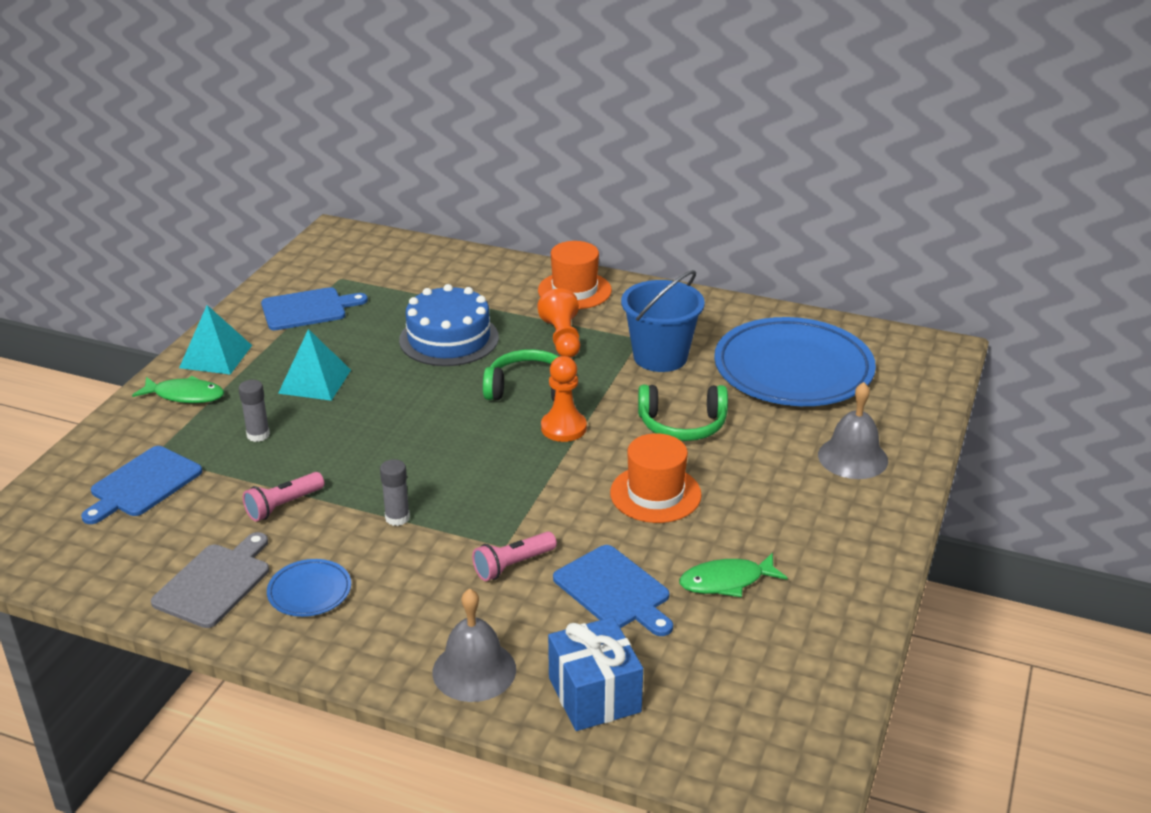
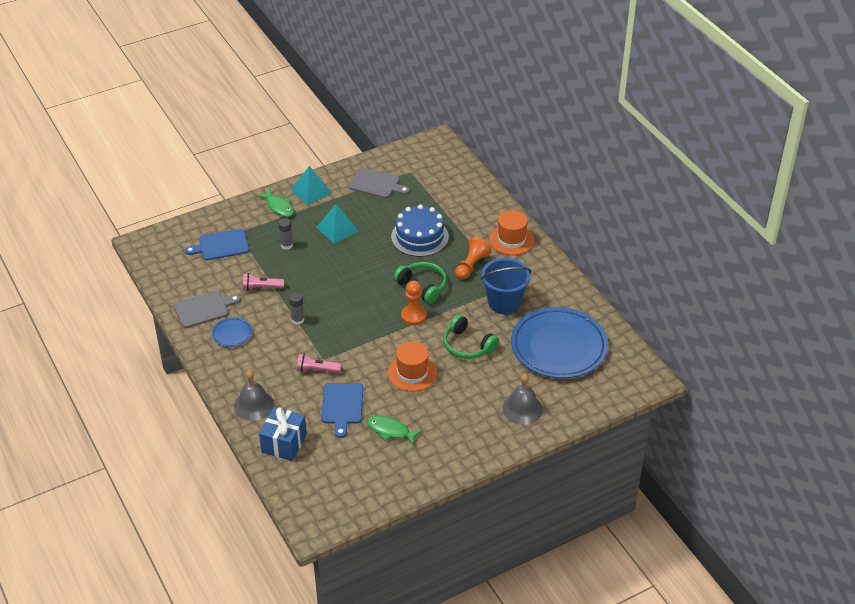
camera: 40 degrees right, 10 degrees up
(308, 309) = (376, 184): blue cutting board -> grey cutting board

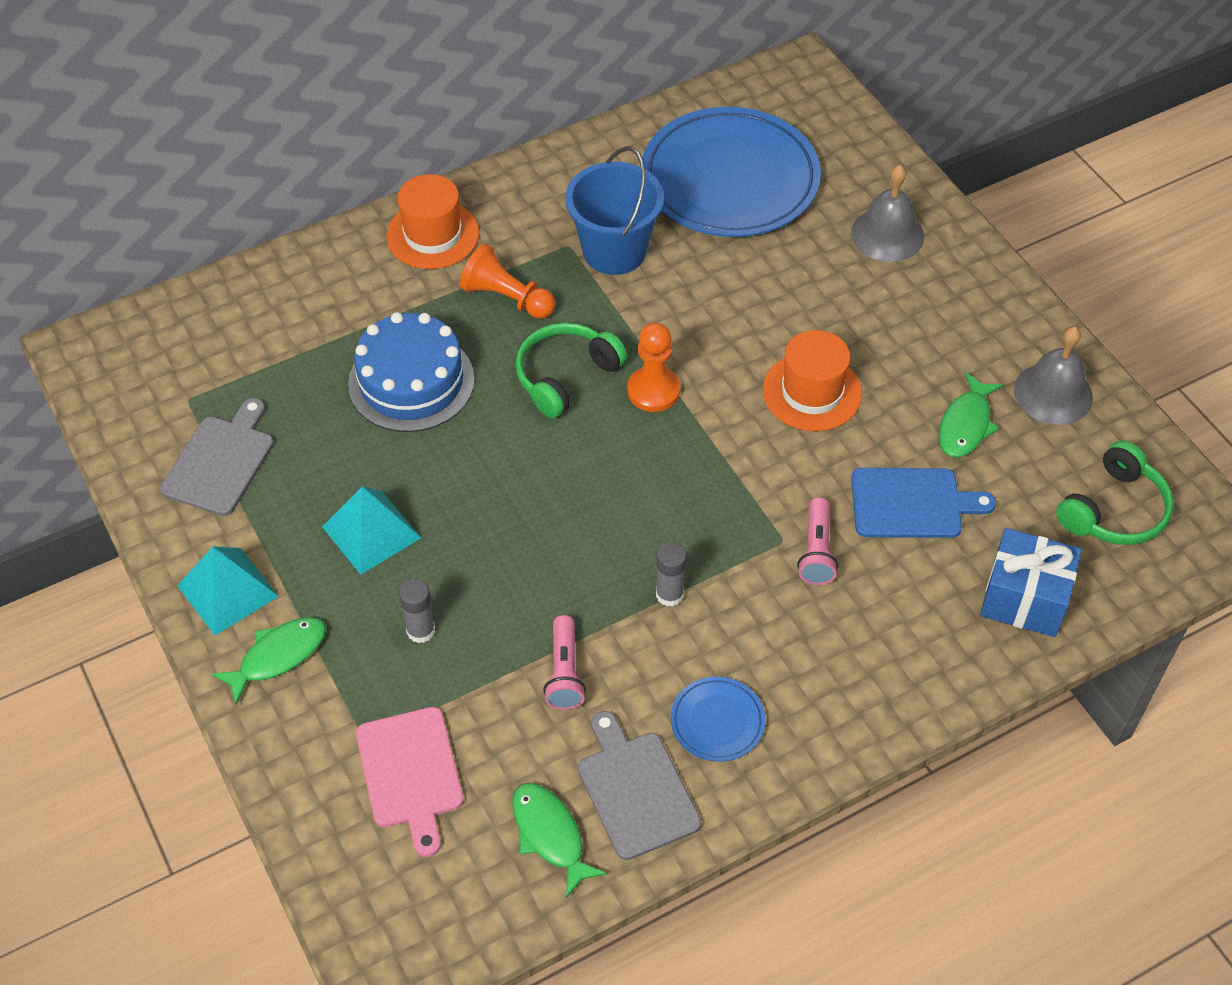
camera: 90 degrees left, 10 degrees up
(188, 284) = (550, 835): none -> green fish
(221, 245) = (410, 773): blue cutting board -> pink cutting board
(254, 405) = (928, 661): grey bell -> grey bell (1053, 393)
(467, 345) = (733, 307): green headphones -> green headphones (1114, 510)

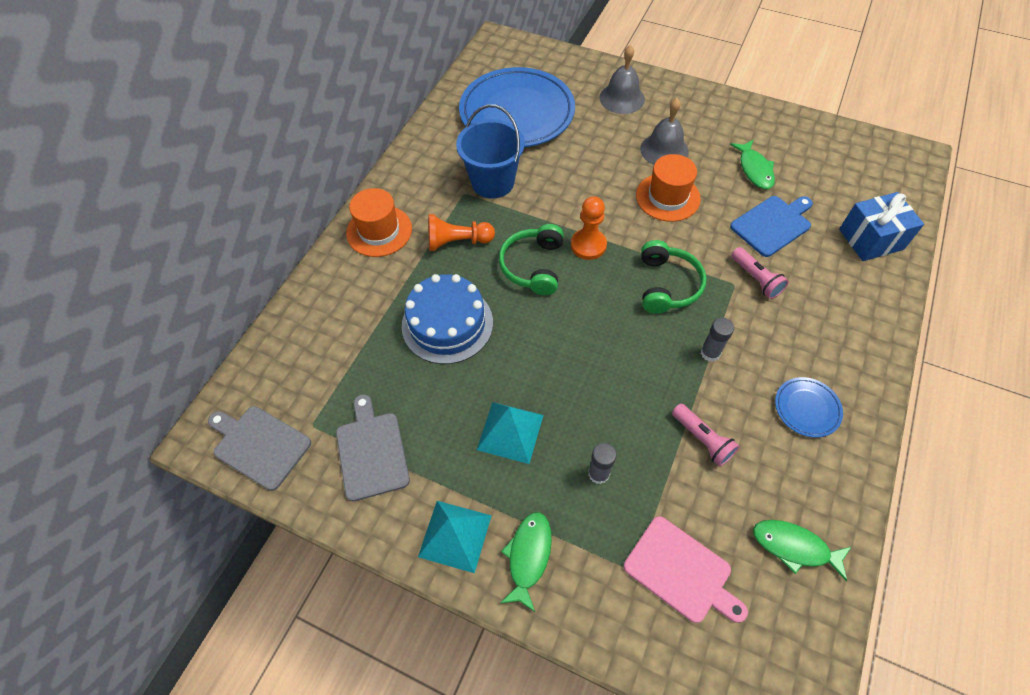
camera: 35 degrees left, 5 degrees up
(636, 790) = (809, 481): grey cutting board -> grey cutting board (259, 445)
(1053, 393) = (775, 131): grey bell -> grey bell (664, 150)
(1114, 510) = (860, 170): green headphones -> green headphones (667, 285)

